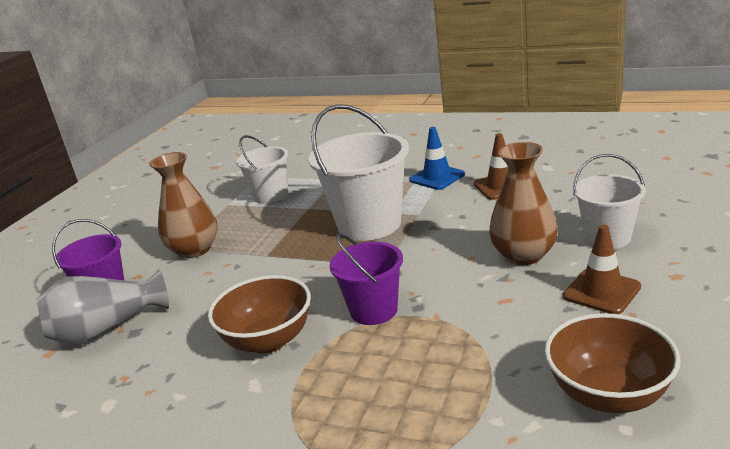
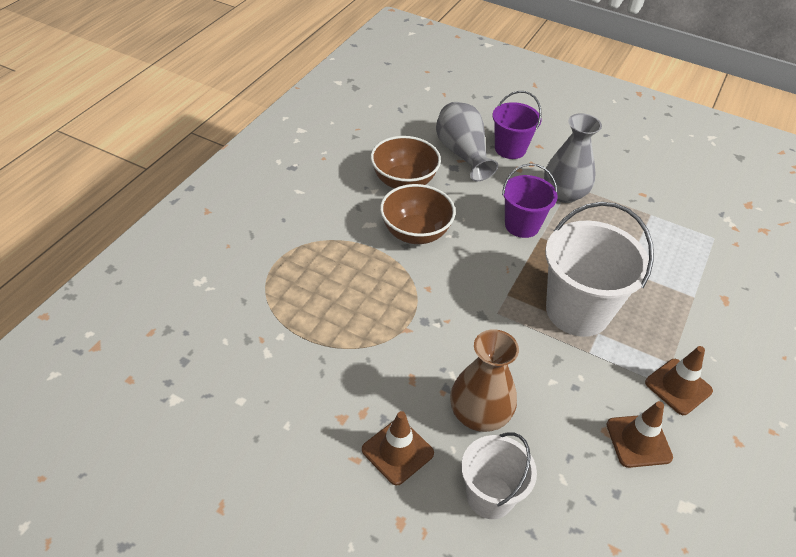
camera: 90 degrees right, 20 degrees up
(194, 250) = (564, 193): brown vase -> grey vase
(270, 195) = (663, 244): white bucket -> none
(373, 310) = (430, 293): purple bucket -> purple bucket (522, 225)
(437, 177) = (678, 387): blue traffic cone -> brown traffic cone
(609, 394) = (274, 404): brown bowl -> brown bowl (404, 181)

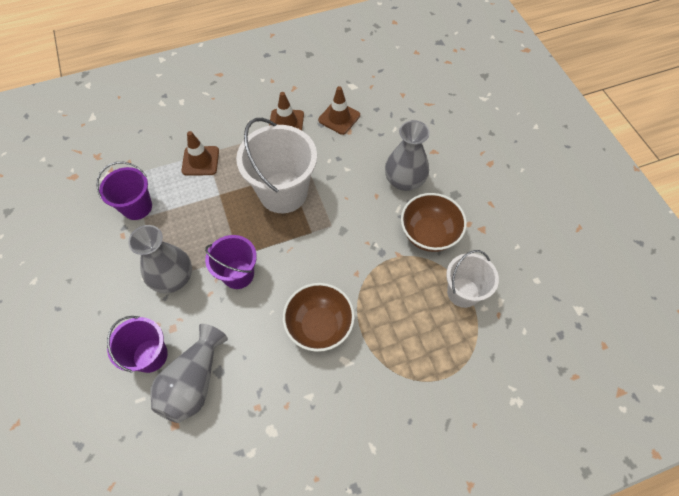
camera: 135 degrees left, 15 degrees up
(397, 451) = (465, 192): brown traffic cone -> brown traffic cone (200, 161)
(404, 181) = (275, 388): brown bowl -> brown bowl (429, 234)
(479, 414) = (404, 180): brown vase -> grey vase
(490, 496) = (437, 145): white bucket -> white bucket (463, 292)
(667, 217) = (137, 207): none -> purple bucket

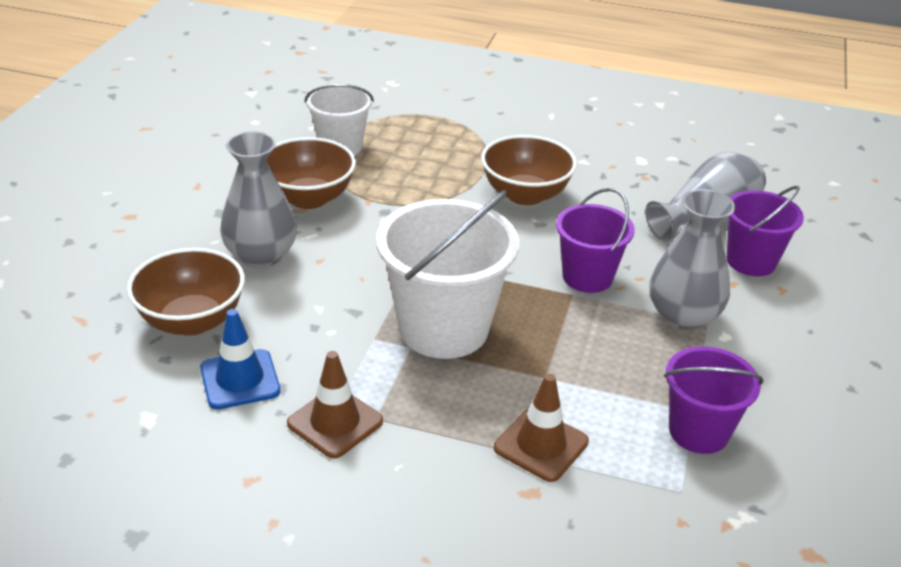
camera: 145 degrees left, 25 degrees down
(339, 118) = (240, 379): brown traffic cone -> blue traffic cone
(388, 129) = (192, 321): none -> brown bowl

